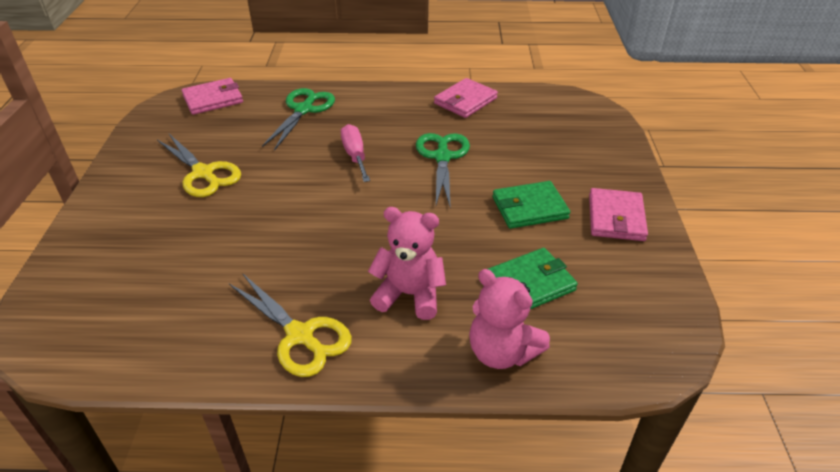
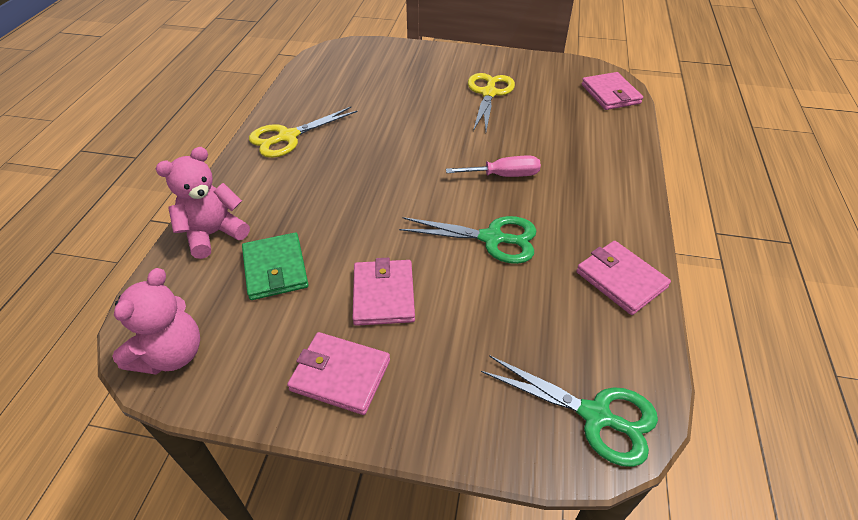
camera: 100 degrees right, 5 degrees up
(203, 173) = (489, 93): yellow scissors -> yellow scissors turned 135 degrees clockwise
(303, 110) = (592, 146): green scissors -> green scissors (595, 416)
(409, 294) = (300, 191): pink teddy bear -> pink teddy bear (171, 354)
(529, 208) = (383, 295): green wallet -> pink wallet

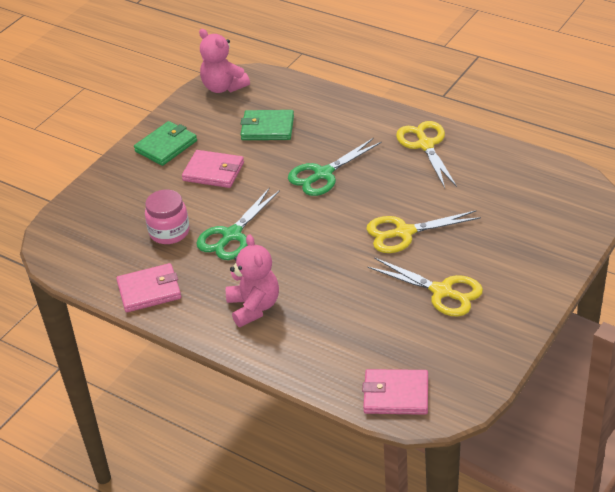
camera: 115 degrees right, 5 degrees down
(213, 234) = (319, 103): pink teddy bear -> pink teddy bear (254, 307)
(340, 375) = (166, 146): pink wallet -> green wallet
(427, 124) = (404, 232): none -> yellow scissors
(504, 175) = (301, 263): pink screwdriver -> none
(517, 298) = (169, 232): none -> pink jar
(595, 416) = (68, 239): green scissors -> green scissors (323, 174)

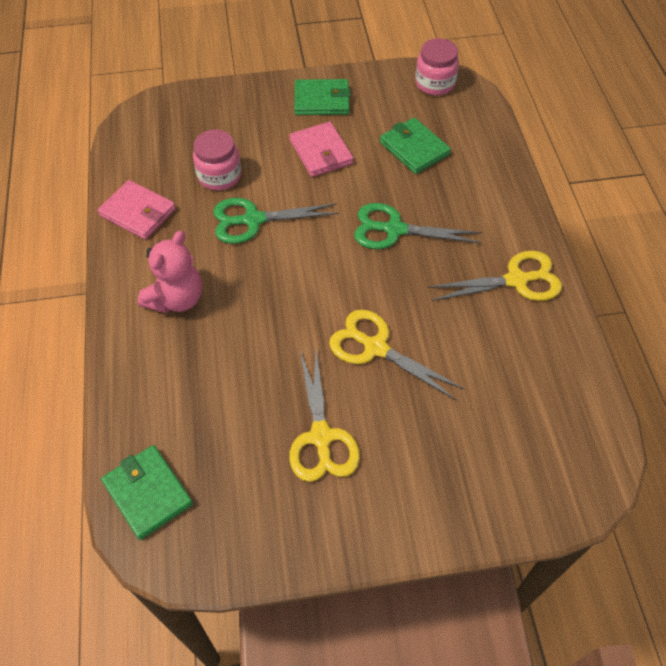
camera: 45 degrees right, 15 degrees up
(223, 87) = (435, 83): pink teddy bear -> pink jar
(396, 395) = (148, 493): pink wallet -> green wallet
(425, 145) = (516, 280): yellow scissors -> yellow scissors turned 45 degrees clockwise

